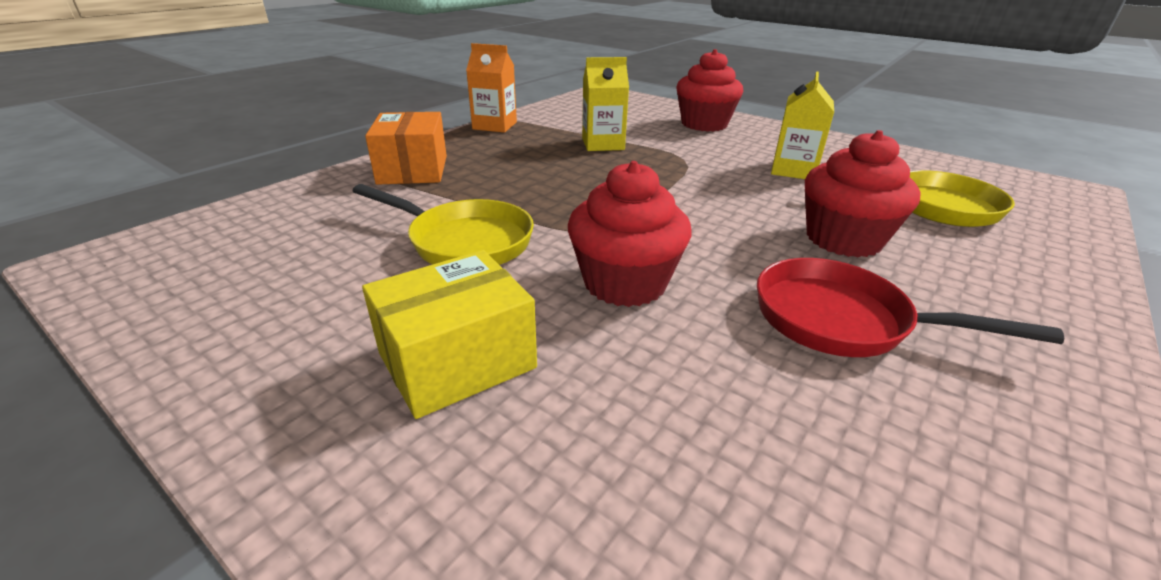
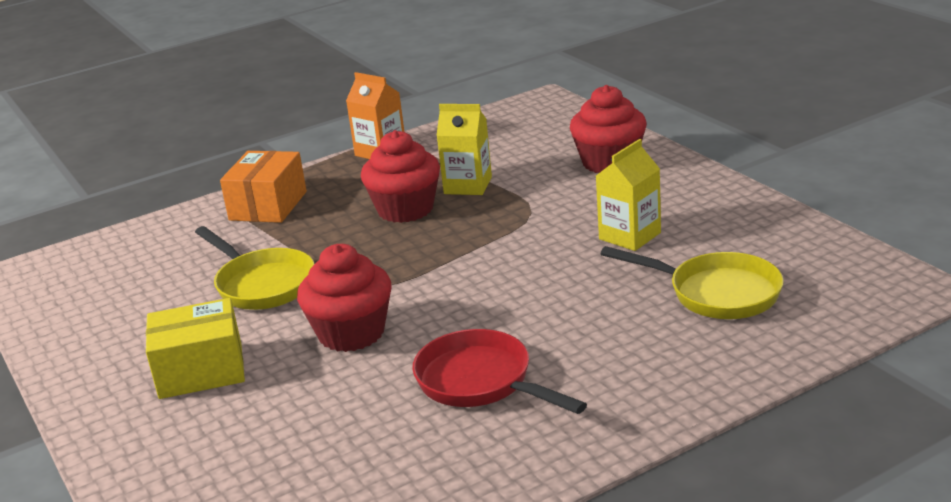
camera: 25 degrees right, 5 degrees down
(843, 239) = (575, 317): red cupcake -> red cupcake (405, 209)

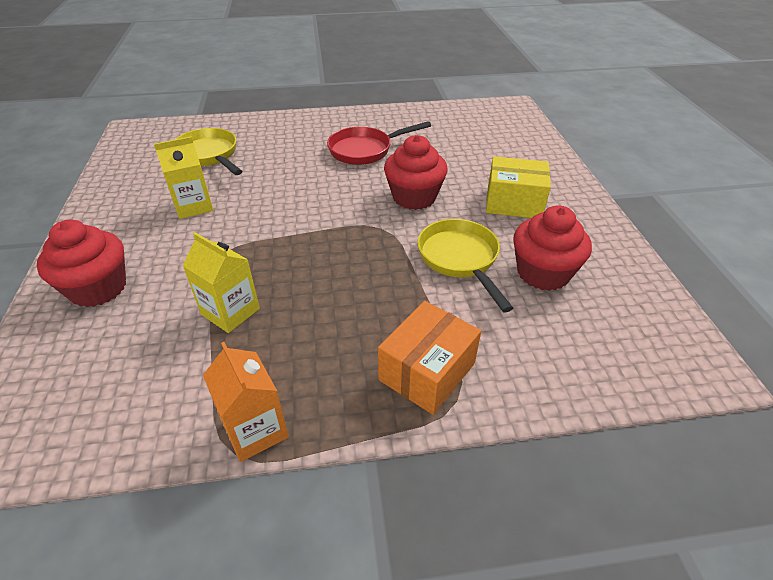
camera: 160 degrees left, 15 degrees up
(405, 209) = (306, 302): red cupcake -> red cupcake (543, 273)
(481, 382) = (365, 150): red pan -> red pan turned 90 degrees clockwise

